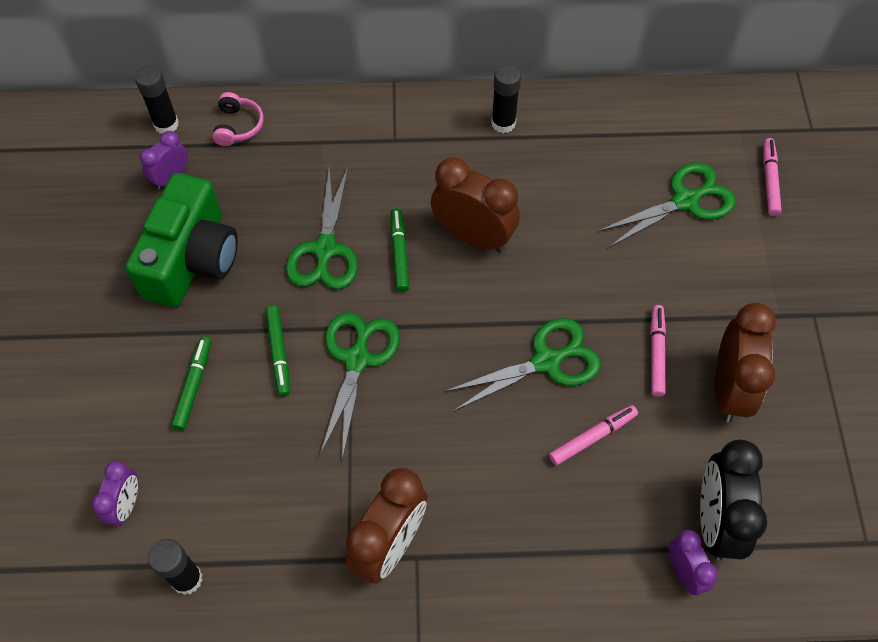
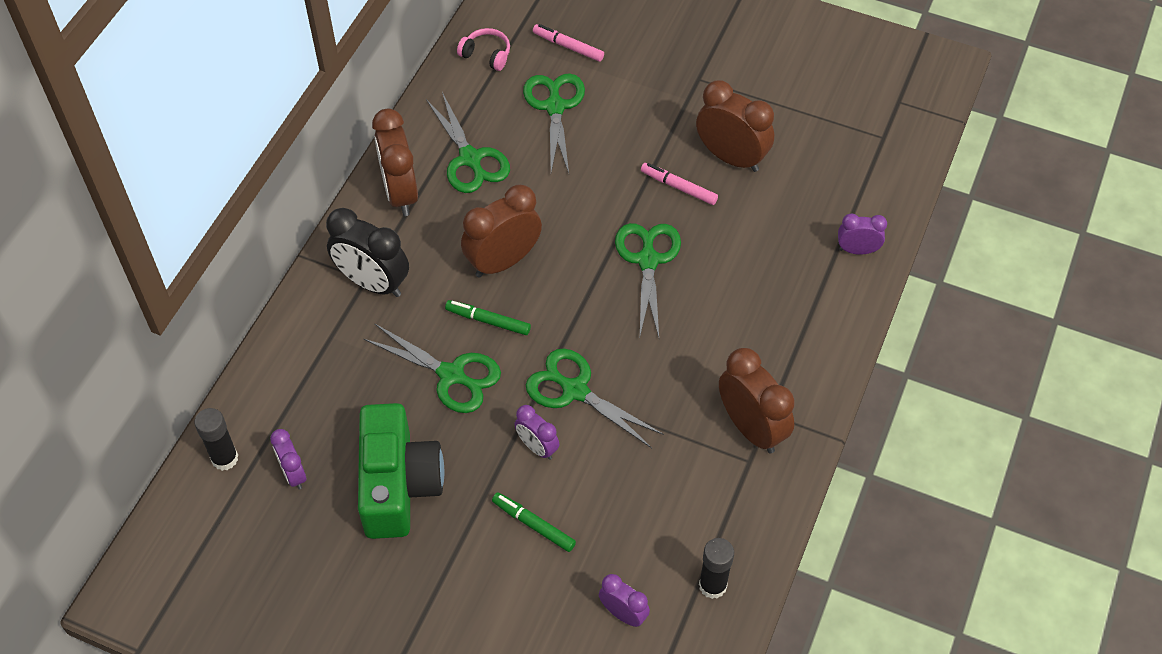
camera: 65 degrees left, 5 degrees down
(192, 259) = (398, 484): green camera -> green camera turned 45 degrees clockwise
(238, 126) = (268, 397): pink headphones -> pink headphones (486, 55)
(278, 353) = (537, 447): green marker -> purple clock
(503, 123) = (400, 193): black glue stick -> brown clock
(576, 159) = (470, 159): none -> green scissors
(592, 437) = (727, 258): pink marker -> none
(715, 521) = (828, 214): black clock -> black clock (373, 283)

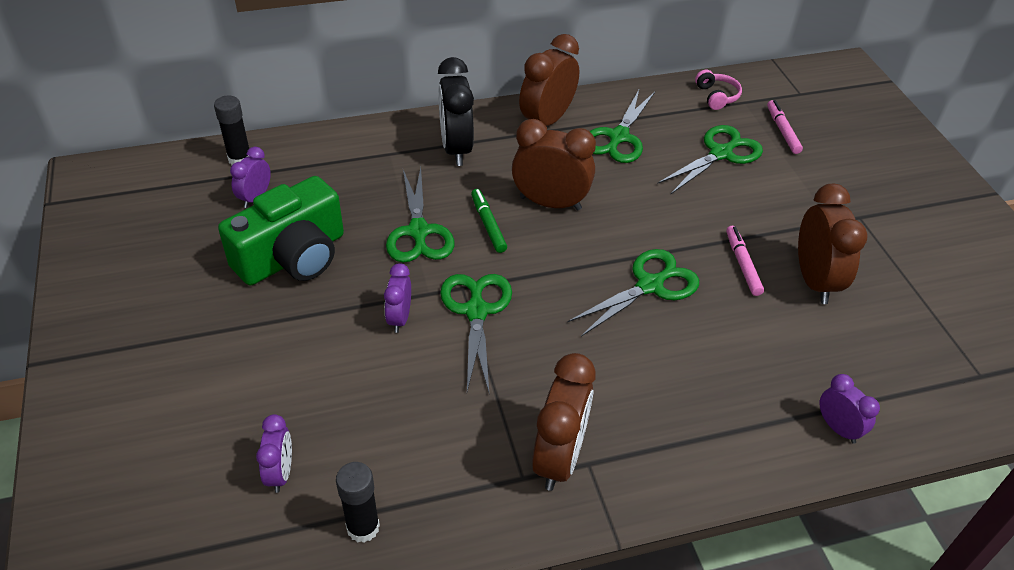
camera: 50 degrees right, 10 degrees down
(533, 524) = (323, 358): green marker -> none

